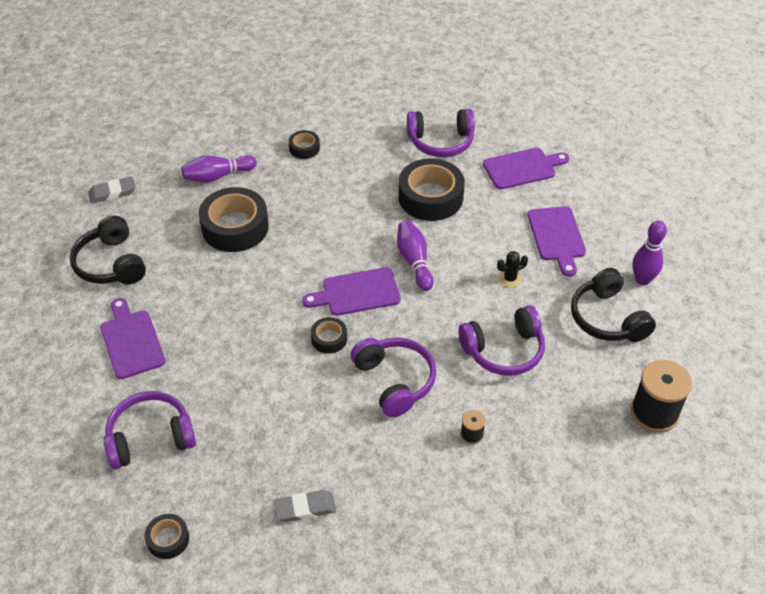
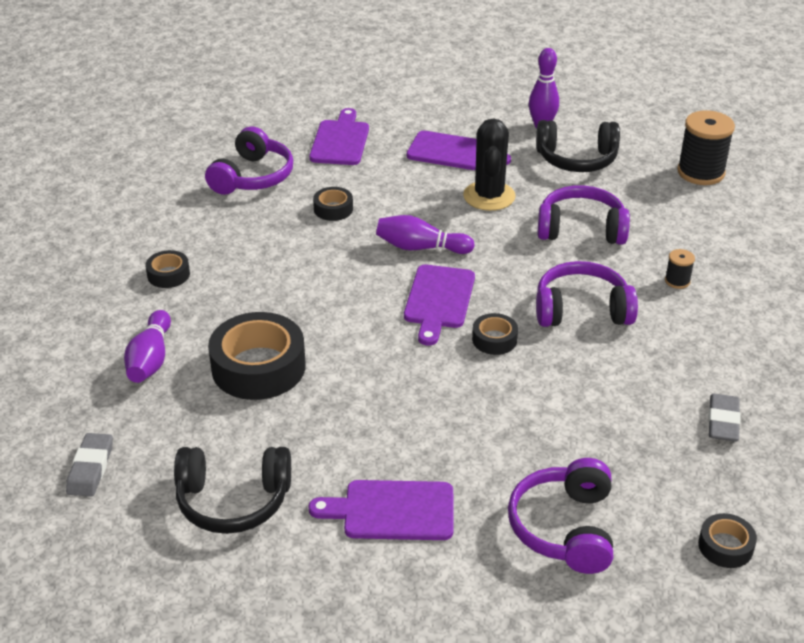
camera: 65 degrees left, 10 degrees down
(430, 197) = (333, 209): black tape -> black tape, size x0.49
(504, 350) = (581, 229): purple headphones -> purple headphones turned 90 degrees counterclockwise
(510, 279) = (489, 196): black cactus -> black cactus, size x2.01

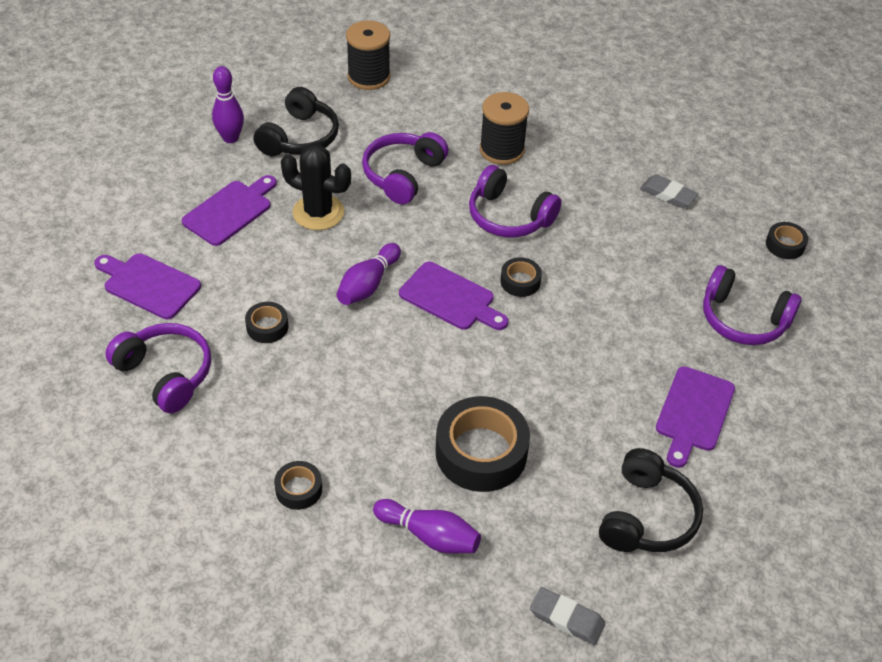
camera: 70 degrees left, 10 degrees up
(581, 310) = (509, 216): purple headphones -> purple headphones turned 75 degrees counterclockwise
(677, 281) = (502, 150): black spool -> black spool, size x2.10

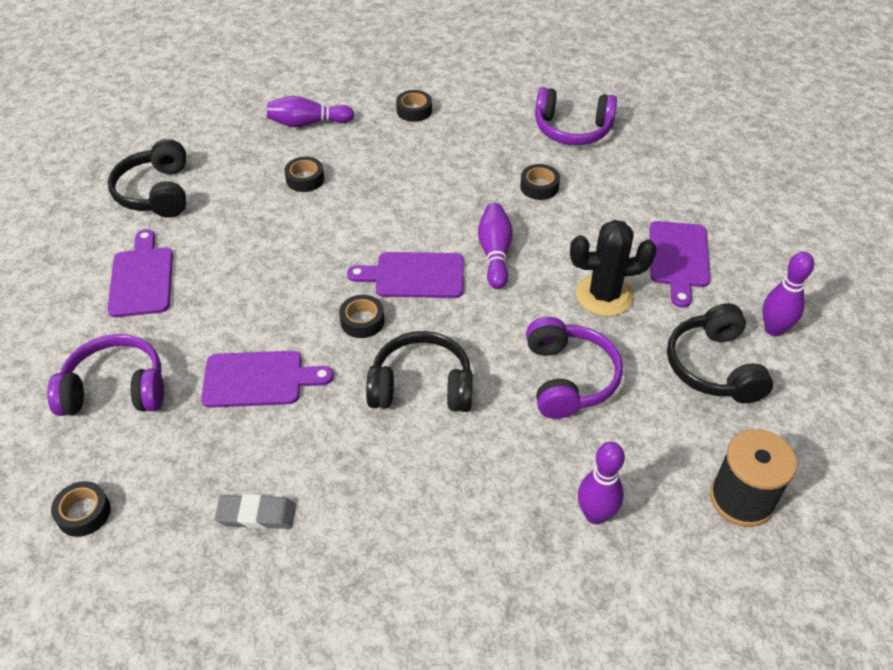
camera: 150 degrees right, 0 degrees up
(149, 284) = (660, 174): purple cutting board -> purple cutting board (258, 379)
(459, 106) = (595, 514): none -> purple bowling pin
(481, 452) = (305, 179): black tape -> black tape, size x0.49
(502, 150) = (493, 472): black spool -> none
(509, 216) = (421, 386): purple headphones -> black headphones
(566, 618) = (190, 121): grey eraser -> none

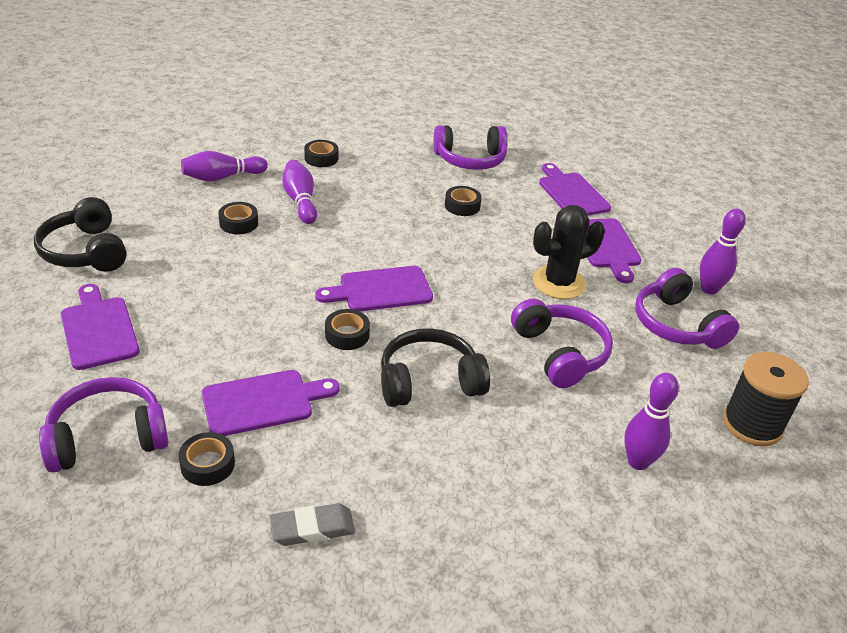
camera: 20 degrees left, 10 degrees down
(84, 513) = (115, 566): black tape -> black tape (207, 464)
(495, 253) = (447, 262): purple bowling pin -> purple bowling pin (300, 201)
(669, 186) = (572, 193): none -> purple cutting board
(714, 367) = (676, 325): black headphones -> purple headphones

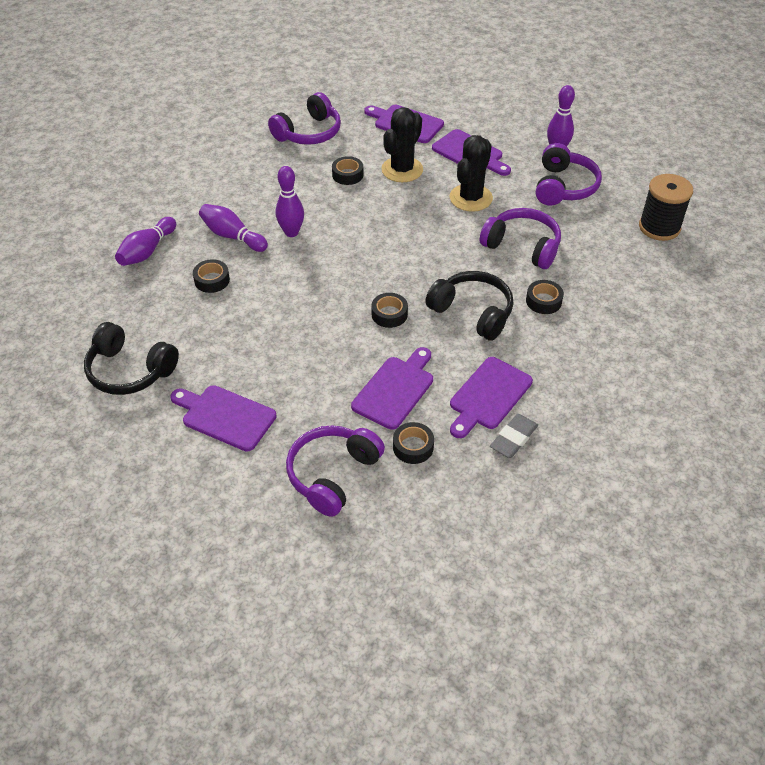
camera: 35 degrees left, 10 degrees up
(321, 158) = (201, 192): black tape -> black tape (543, 301)
(381, 290) = (371, 270): purple cutting board -> purple cutting board (488, 396)
(429, 381) = (472, 312): black headphones -> black headphones turned 90 degrees clockwise
(519, 226) = (402, 170): none -> black cactus
(638, 462) = (628, 287): purple bowling pin -> purple bowling pin (291, 232)
(676, 325) = (563, 187): purple headphones -> purple headphones turned 105 degrees counterclockwise

